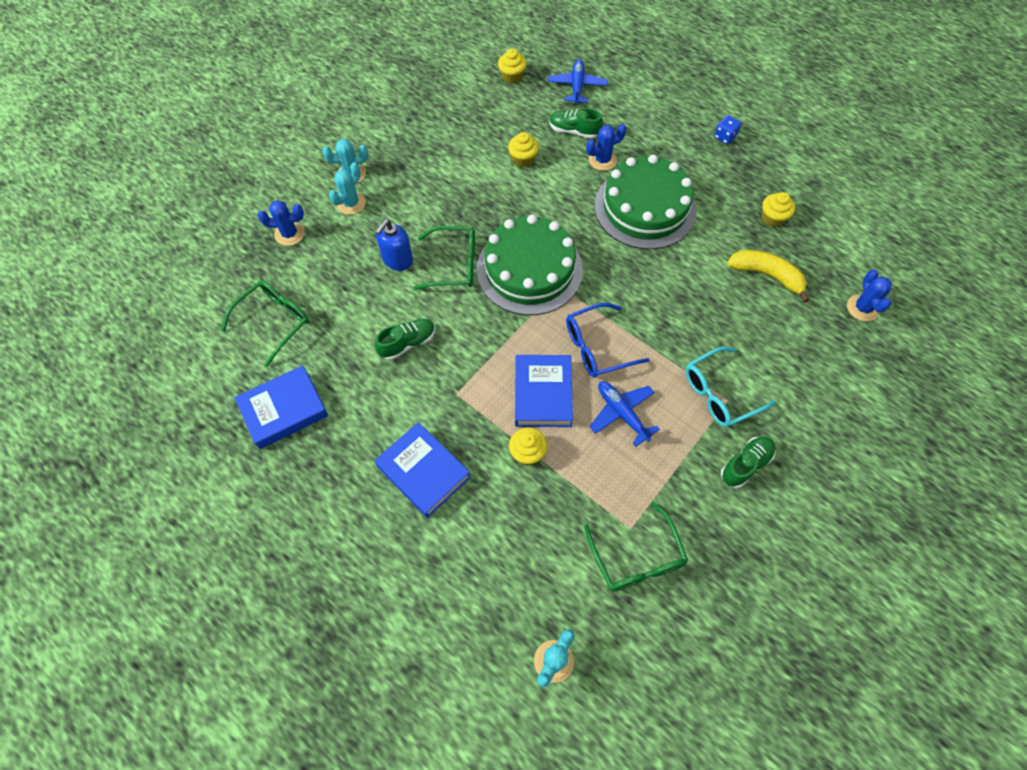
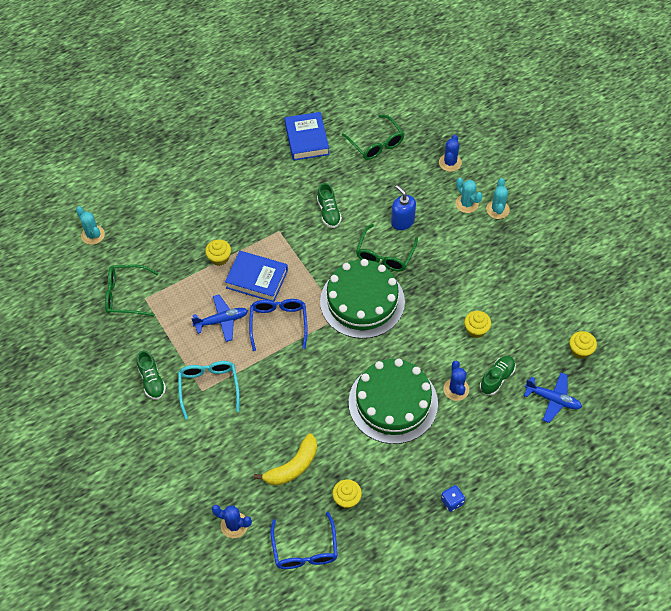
camera: 110 degrees right, 5 degrees down
(423, 472) = (232, 201): blue book -> none
(845, 238) = (305, 549): none -> blue glasses

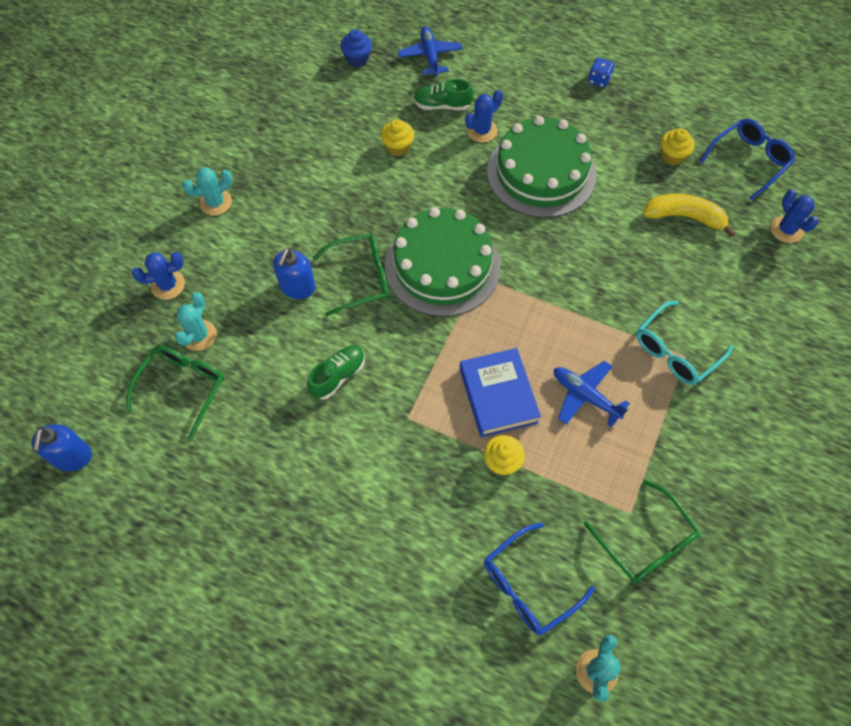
camera: 125 degrees left, 5 degrees up
(152, 381) = (723, 418): green shoe -> none
(278, 323) = (538, 332): blue glasses -> blue glasses (528, 585)
(307, 139) = (226, 482): blue book -> none
(370, 87) = (72, 457): none -> blue soap dispenser
(467, 204) = (226, 236): turquoise cactus -> turquoise cactus (199, 335)
(580, 350) = (357, 58): yellow cupcake -> blue cupcake

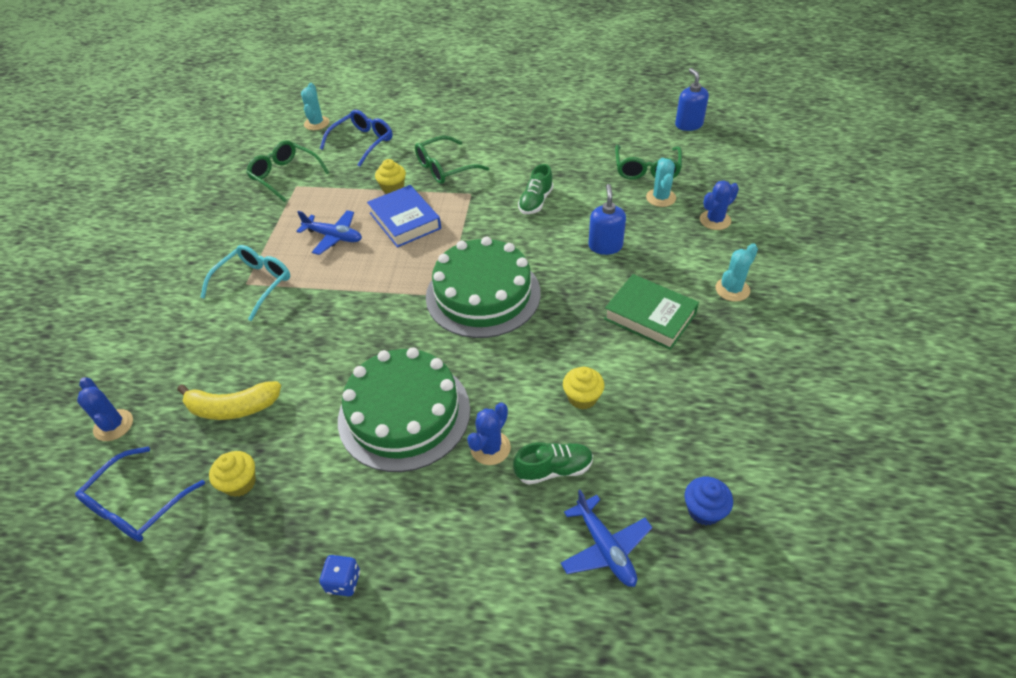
camera: 165 degrees right, 15 degrees down
(304, 198) = (650, 316): none -> green book
(360, 278) = (554, 266): green glasses -> green glasses (445, 168)

